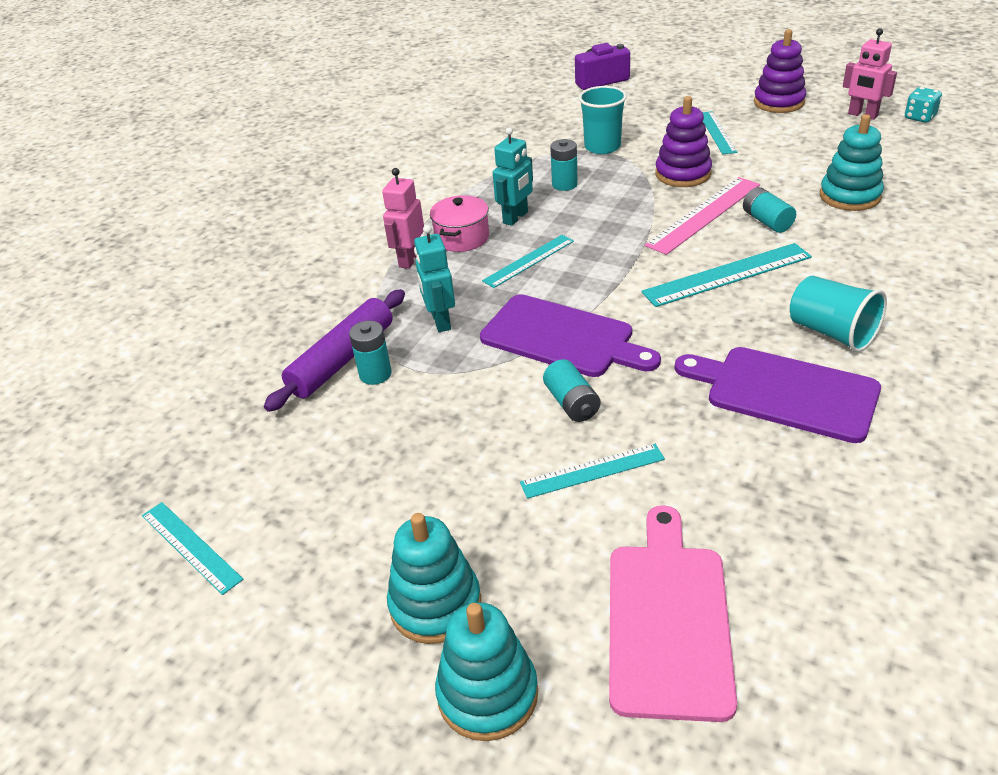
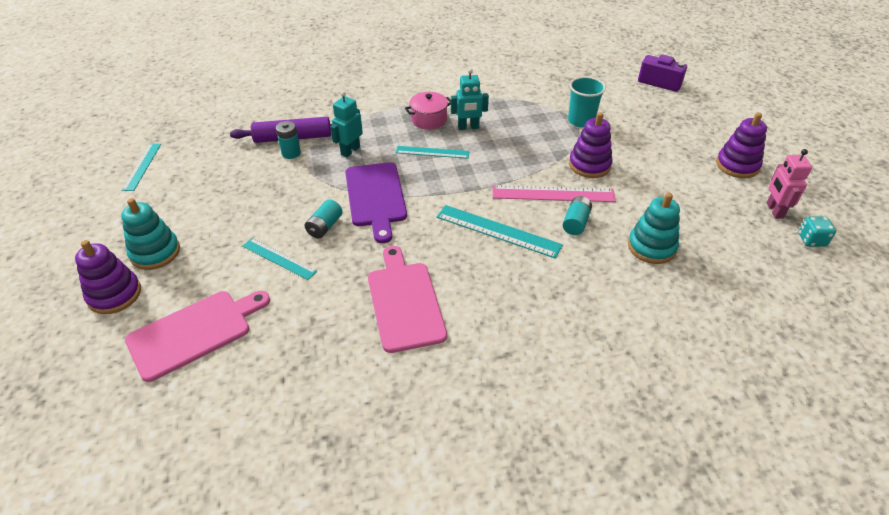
camera: 45 degrees right, 5 degrees up
(409, 259) = (391, 114): pink robot -> none
(487, 694) = (114, 294): turquoise stacking toy -> purple stacking toy
(564, 184) = (522, 127): turquoise battery -> none
(716, 132) = (659, 156): turquoise ruler -> none
(784, 392) = (405, 302): purple cutting board -> pink cutting board
(831, 333) = (482, 299): turquoise cup -> none

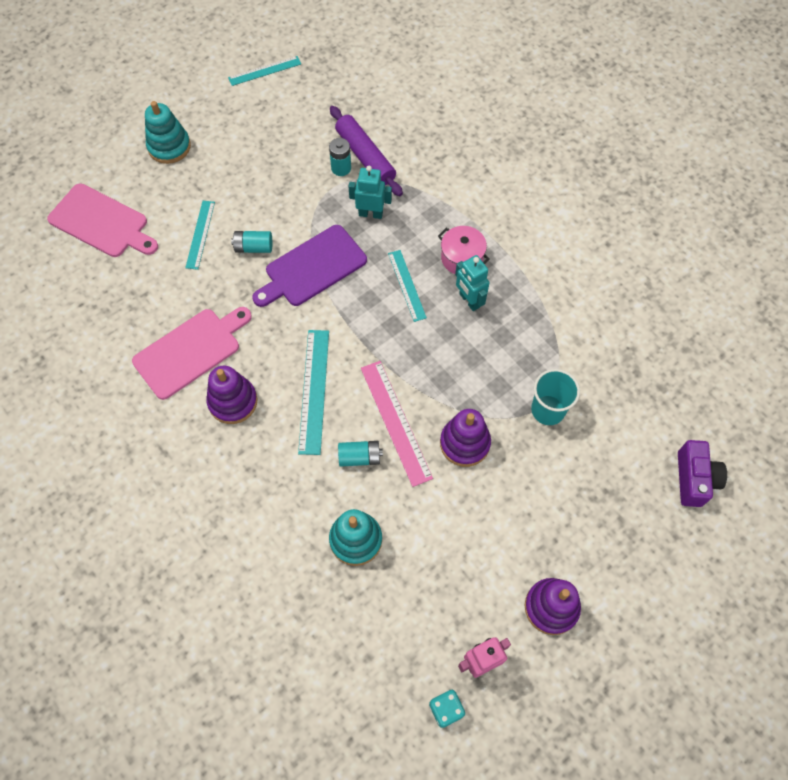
camera: 65 degrees right, 20 degrees up
(114, 294) = (116, 150): purple stacking toy -> purple stacking toy (233, 401)

